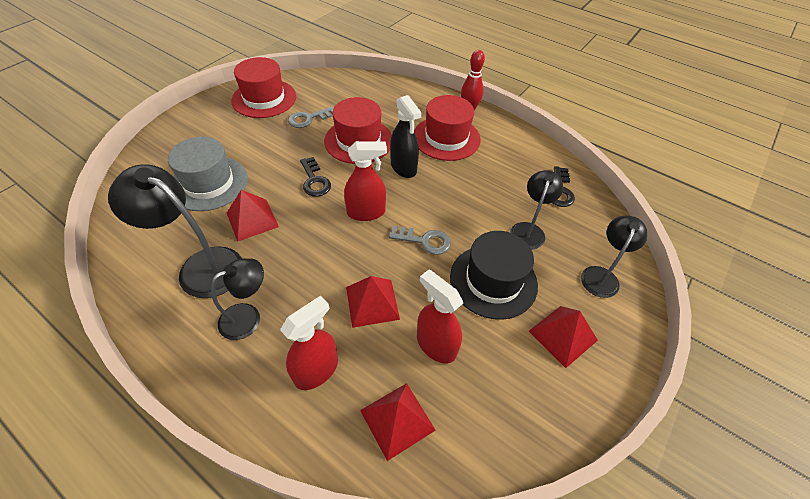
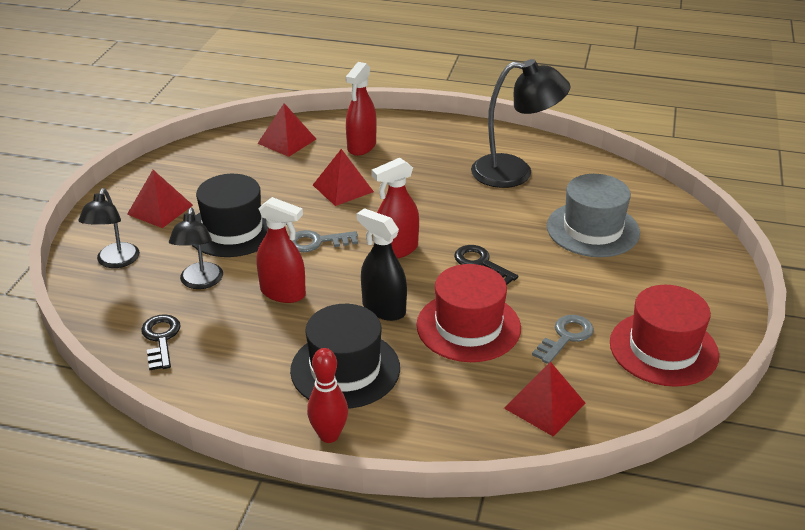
camera: 160 degrees right, 15 degrees down
(248, 317) = (440, 157): black lamp -> none
(252, 219) = (509, 213): red pyramid -> red pyramid (544, 405)
(436, 345) = (273, 179): red spray bottle -> red spray bottle (283, 293)
(446, 138) = (345, 369): red hat -> black hat

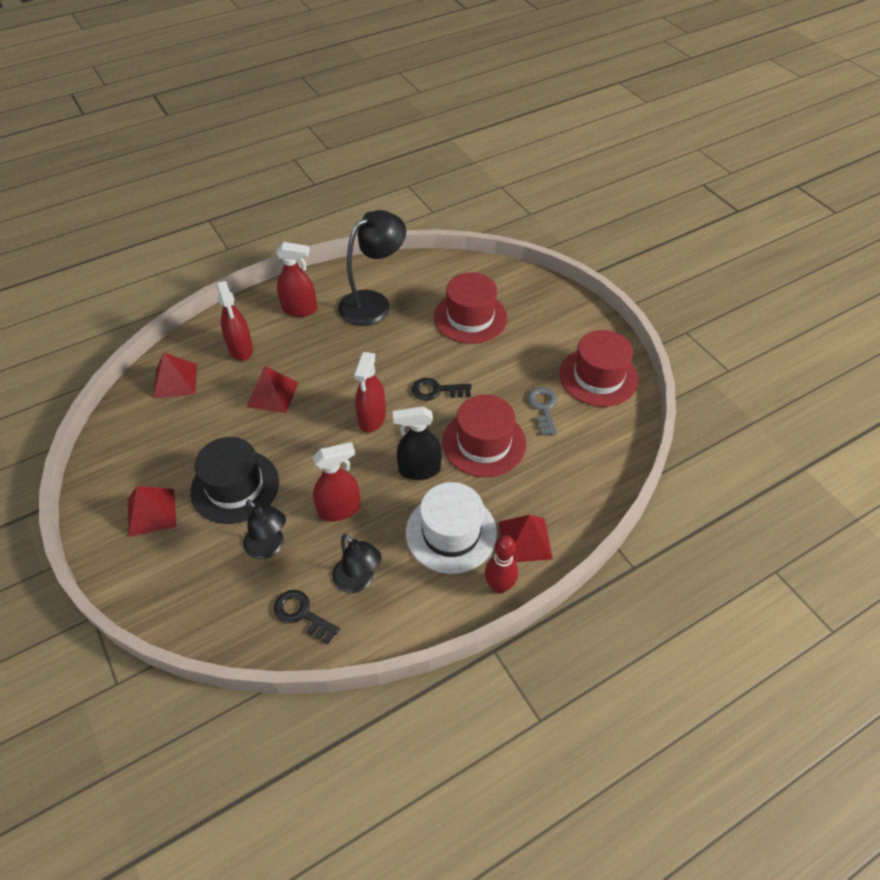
camera: 45 degrees left, 15 degrees up
(115, 262) = (177, 583): black lamp -> black lamp (358, 581)
(317, 242) = (311, 452): grey key -> none
(345, 369) = (451, 533): black hat -> white hat
(445, 145) = (300, 309): none -> red spray bottle
(544, 405) = (585, 463): red pyramid -> red pyramid (525, 540)
(592, 229) = (470, 317): grey hat -> red hat

